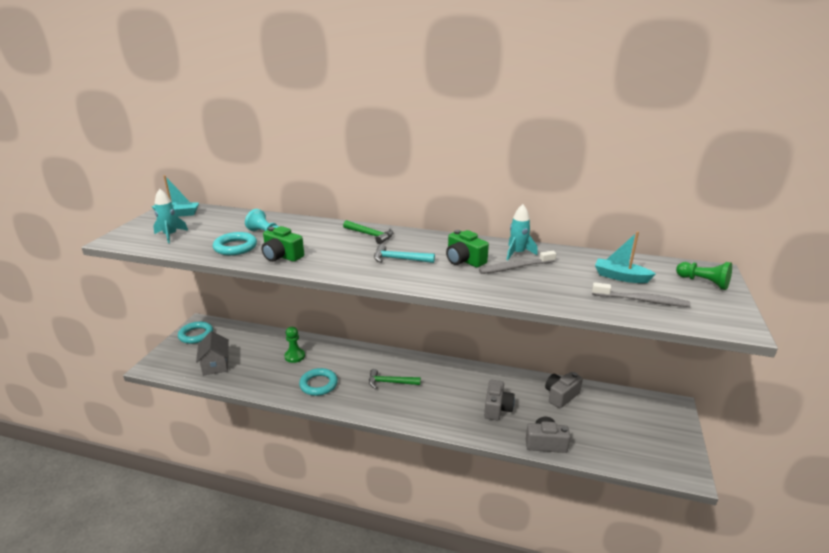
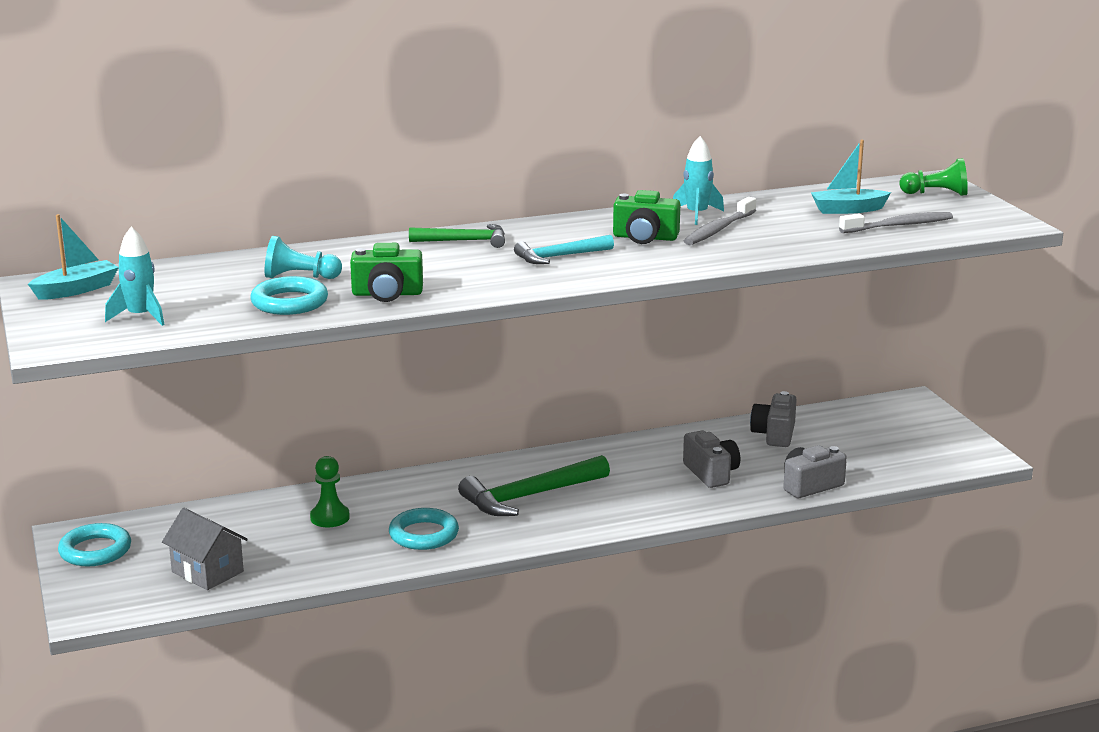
camera: 35 degrees left, 5 degrees down
(390, 382) = (529, 496): green hammer -> green hammer, size x1.65

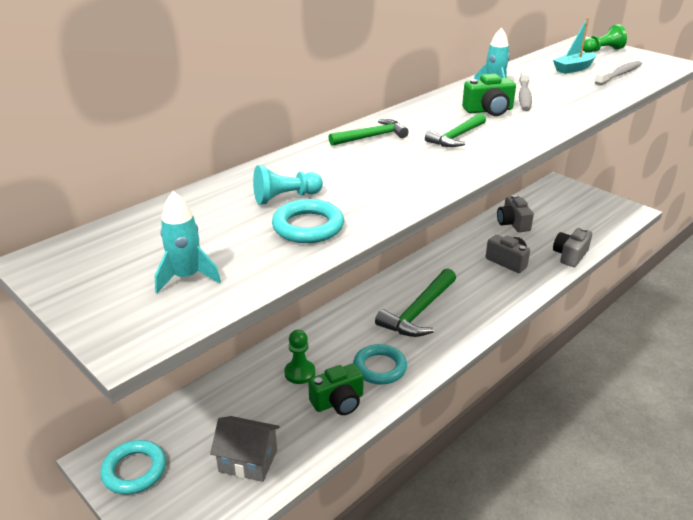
camera: 25 degrees left, 10 degrees up
(76, 290) = (88, 259): turquoise boat -> none
(387, 294) = (378, 199): green camera -> green camera (338, 401)
(559, 256) = (456, 137): turquoise hammer -> green hammer

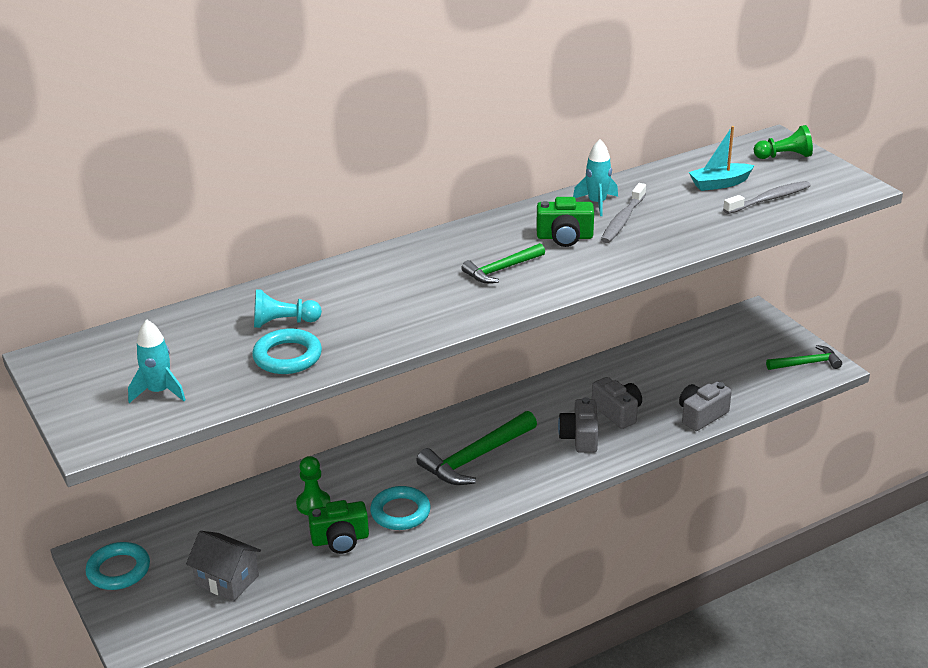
camera: 15 degrees right, 0 degrees up
(371, 137) = (411, 259): green hammer -> green hammer (806, 363)
(513, 223) = (655, 363): grey camera -> grey camera (580, 437)

